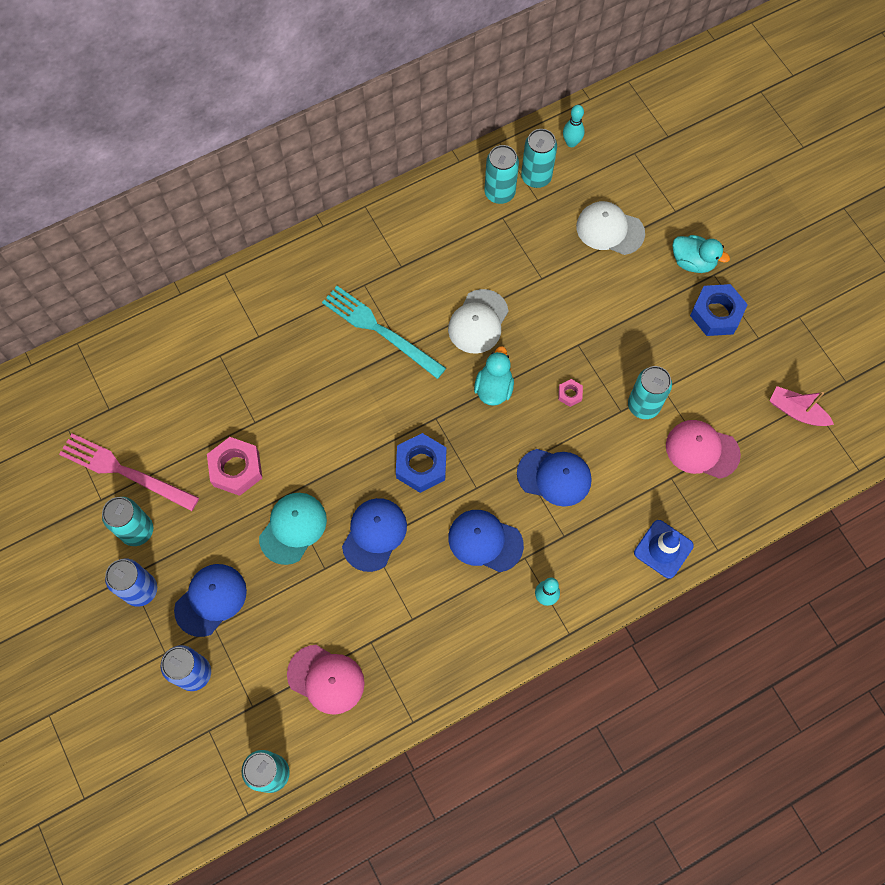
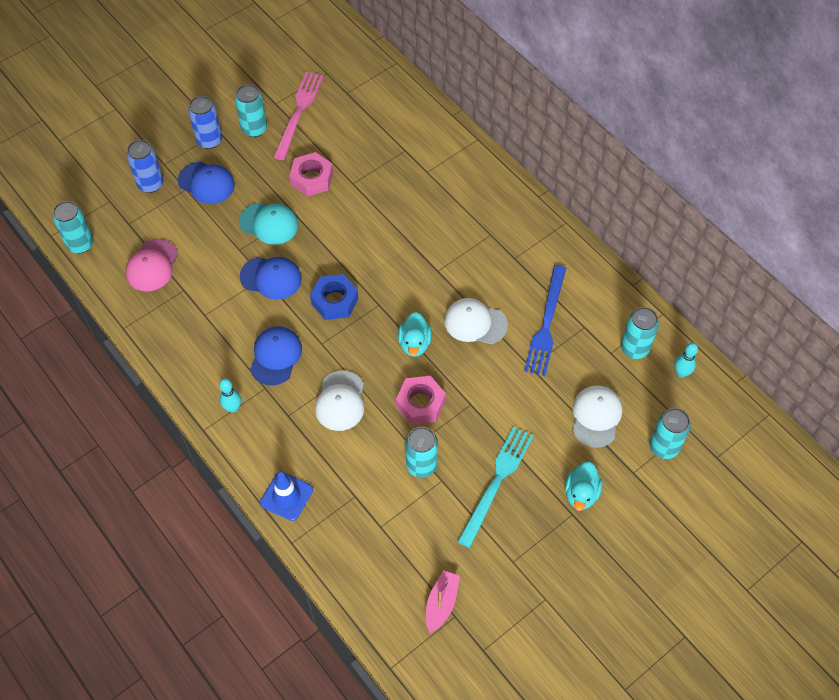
camera: 80 degrees right, 10 degrees down
(380, 330) = (450, 252): turquoise fork -> turquoise fork (496, 482)
(492, 252) = (546, 324): none -> blue fork
(494, 388) = (414, 343): turquoise duck -> turquoise duck turned 90 degrees clockwise
(499, 193) = (609, 321): turquoise can -> turquoise can (663, 447)
(554, 477) = (340, 401): blue cap -> white cap
(570, 394) = (420, 403): pink nut -> pink nut, size x2.08
(702, 450) = (386, 520): pink cap -> none
(716, 314) = (530, 520): blue nut -> none

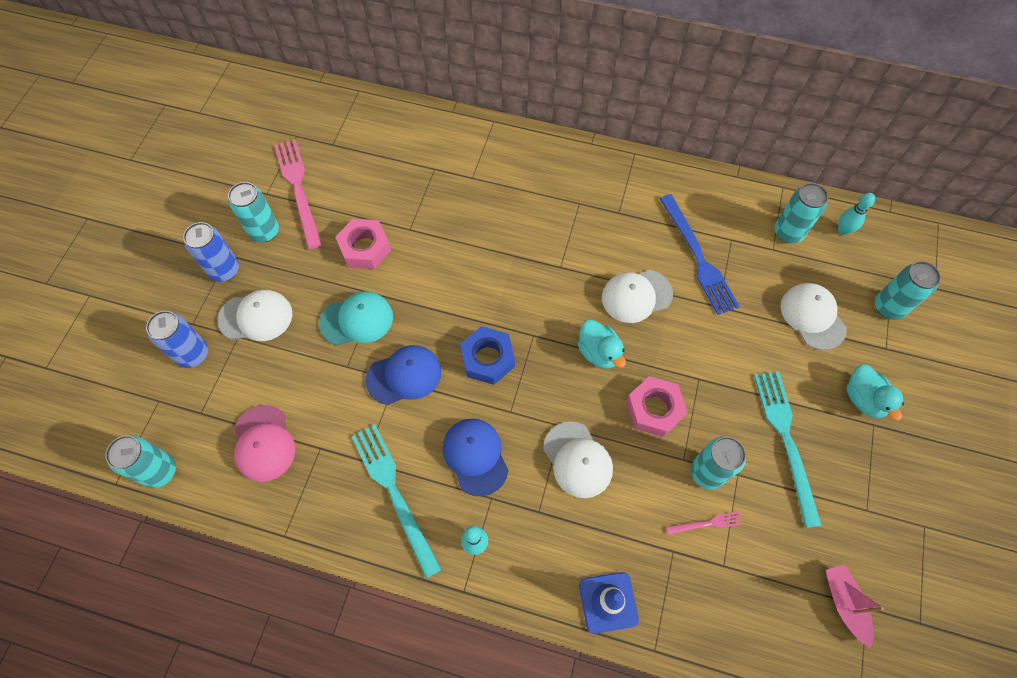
camera: 35 degrees left, 5 degrees up
(206, 183) = (256, 317): blue cap -> white cap
(207, 346) = (394, 493): none -> turquoise fork
(392, 495) = (707, 523): none -> pink fork

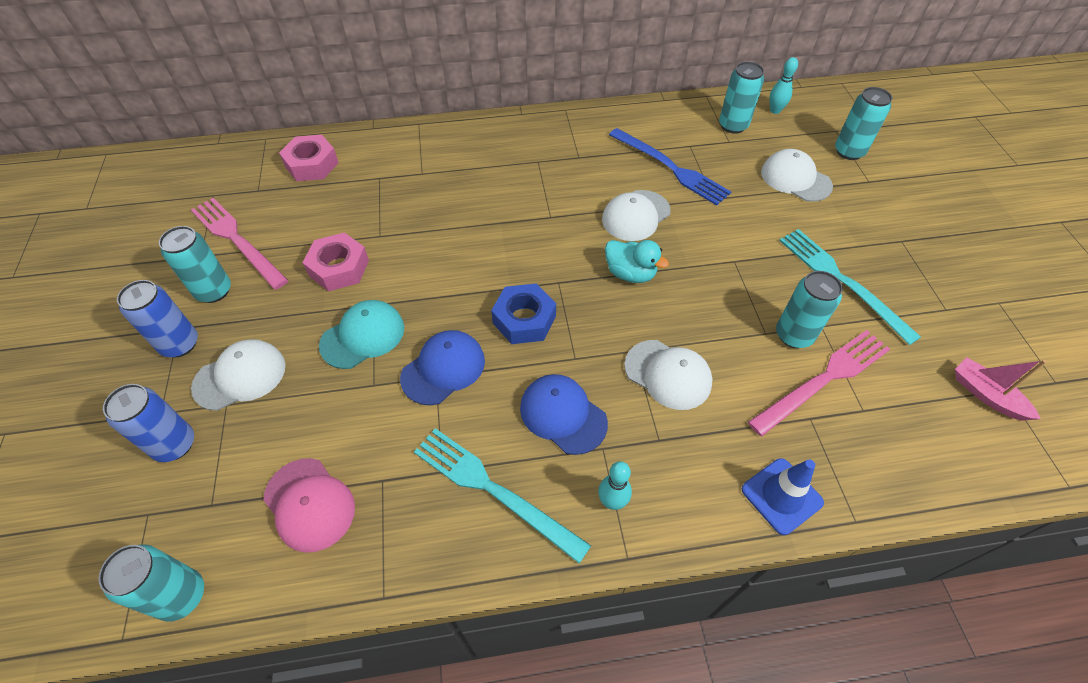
camera: 25 degrees left, 10 degrees down
(654, 409) = (711, 301): pink nut -> pink nut (312, 164)
(707, 523) = (823, 379): pink fork -> pink fork, size x2.17
(863, 399) = (880, 225): turquoise duck -> none

